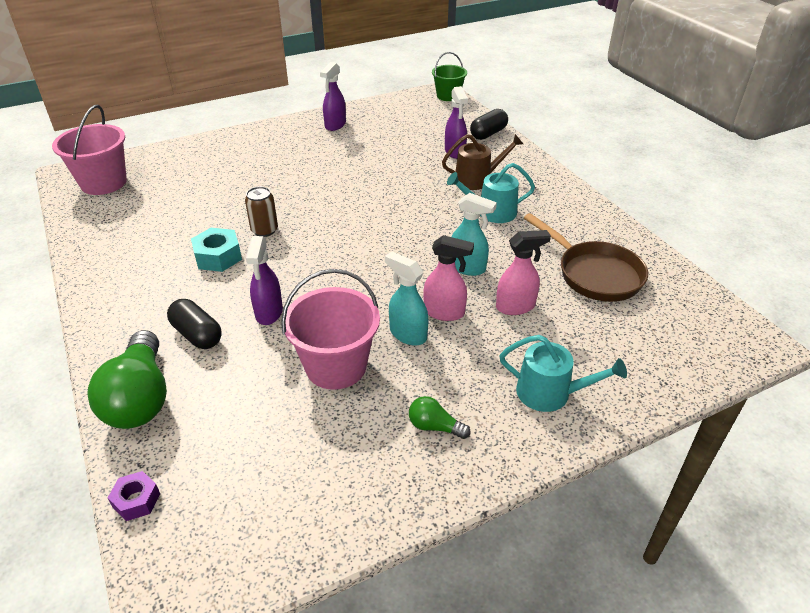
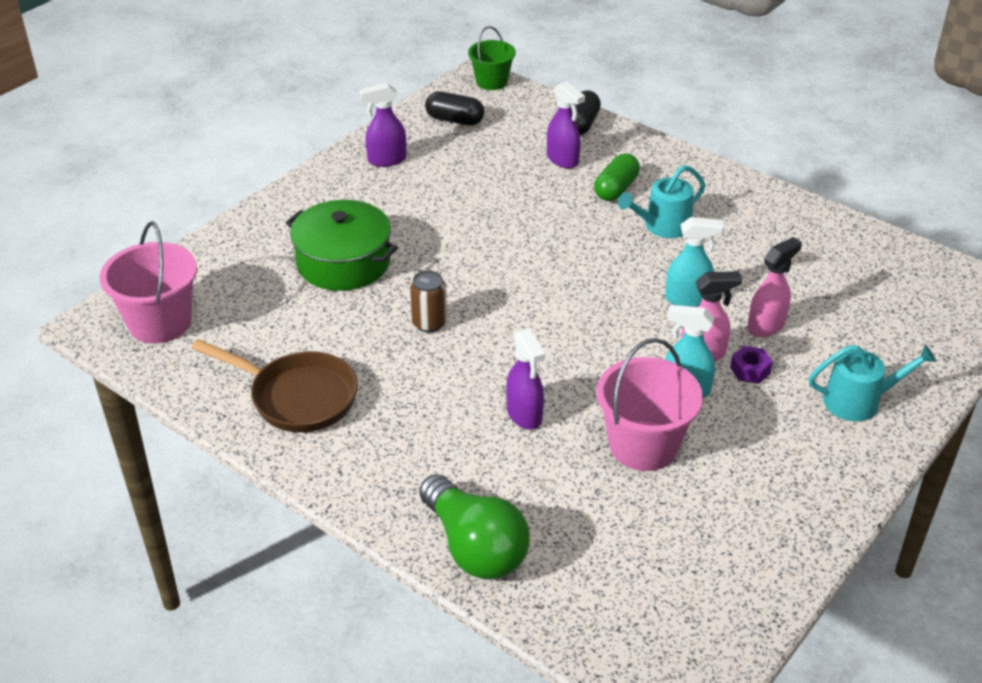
camera: 25 degrees left, 0 degrees up
(136, 500) = (569, 636): purple nut -> purple nut (750, 370)
(197, 335) = (469, 464): black capsule -> black capsule (454, 120)
(218, 257) = (406, 371): turquoise nut -> none
(247, 178) = (343, 262): none -> green pot
(335, 125) = (386, 160): purple spray bottle -> purple spray bottle turned 75 degrees clockwise
(434, 427) = (782, 468): green light bulb -> none
(477, 179) = (616, 189): brown watering can -> green capsule
(594, 274) = (815, 267): brown pan -> brown pan (297, 397)

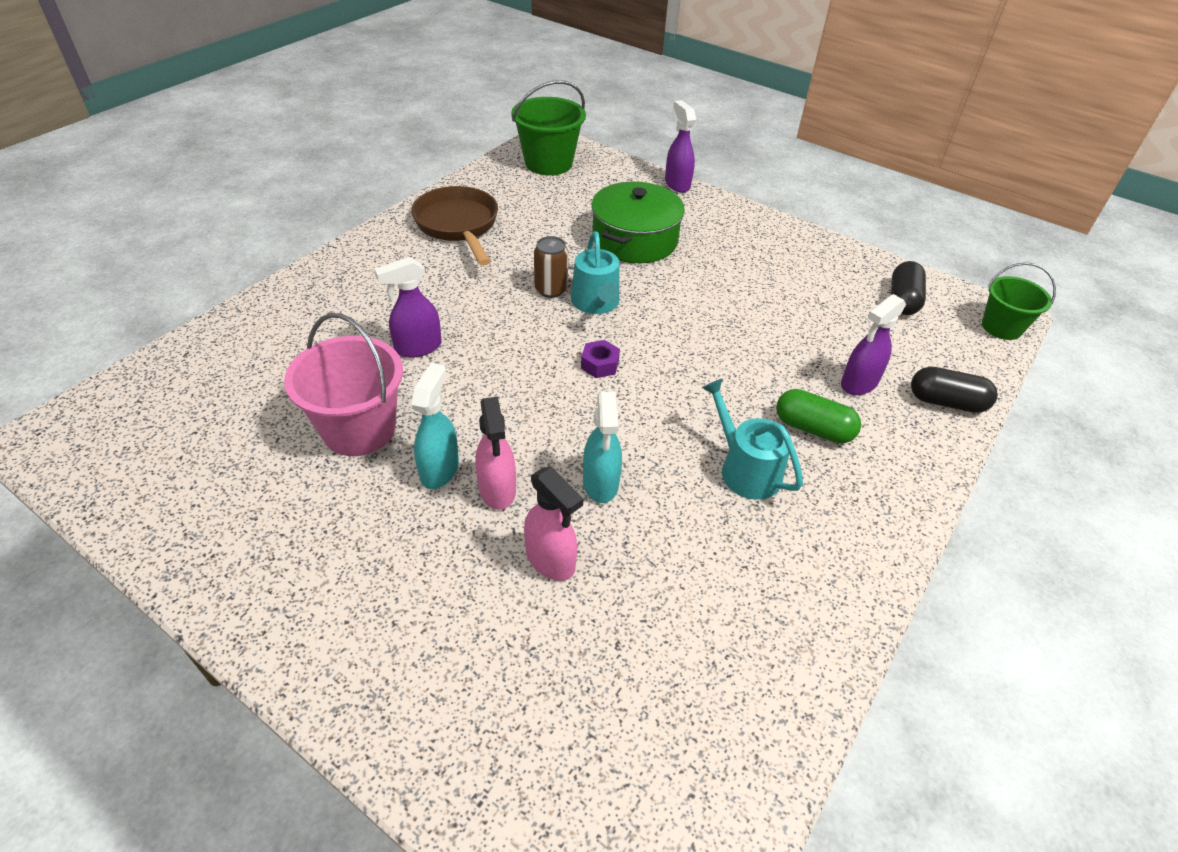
camera: 85 degrees right, 5 degrees up
(160, 323) = (548, 163): pink bucket -> green bucket
(297, 397) = (458, 226): brown pan -> brown pan turned 135 degrees clockwise
(386, 160) = (806, 257): purple spray bottle -> purple spray bottle (677, 184)
(474, 547) = (264, 318): green light bulb -> none
(750, 370) = (467, 533): purple nut -> purple nut (600, 364)
(859, 401) = (396, 650): turquoise watering can -> turquoise watering can (596, 303)

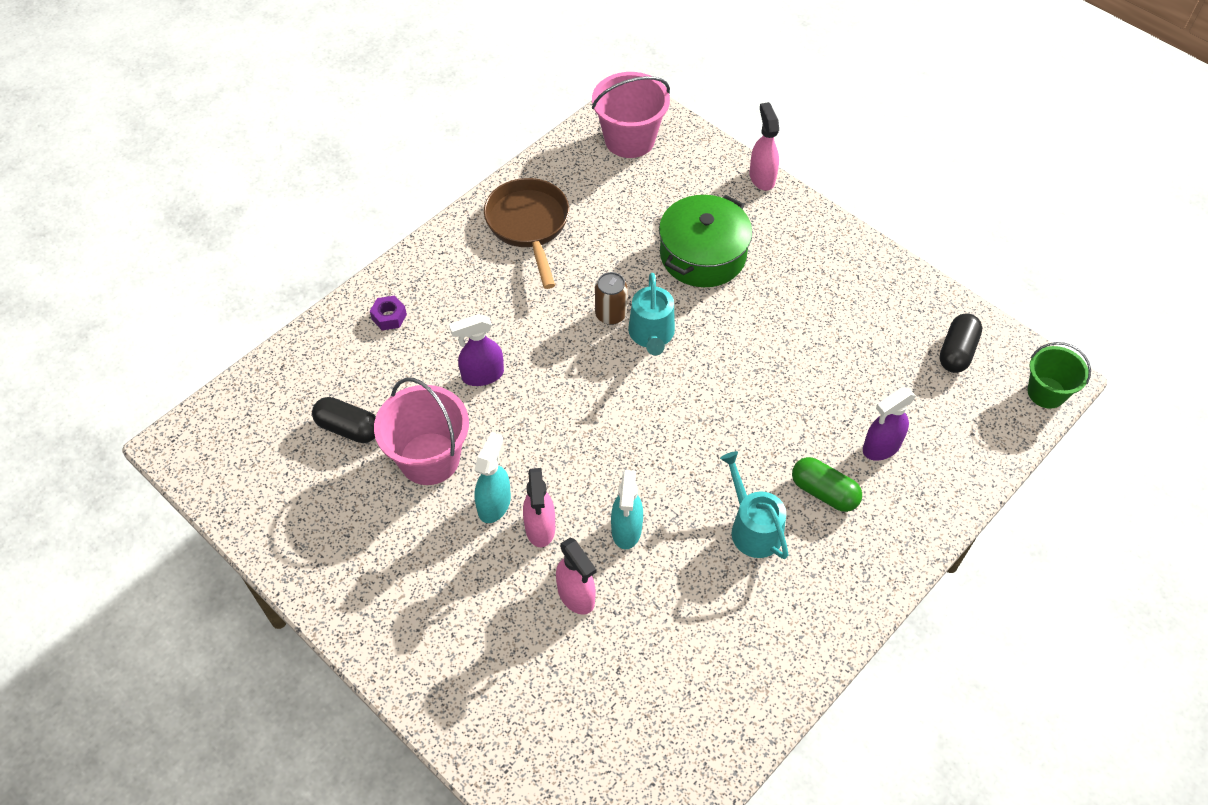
camera: 10 degrees right, 10 degrees up
(548, 163) = (629, 139): green bucket -> pink bucket
(600, 364) = (644, 407): purple nut -> purple nut (389, 317)
(677, 184) = (762, 177): purple spray bottle -> pink spray bottle
(946, 402) = (958, 474): black capsule -> black capsule (348, 428)

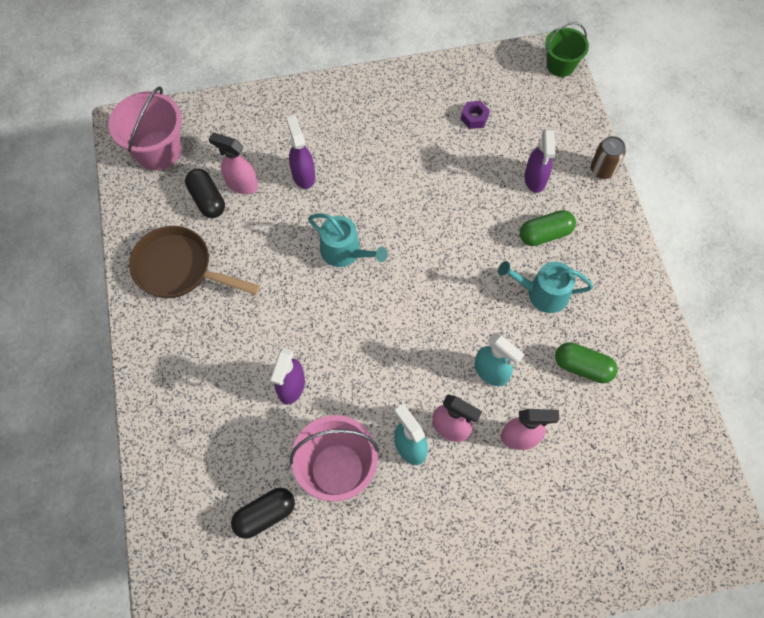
camera: 55 degrees left, 10 degrees up
(389, 317) = (182, 422): purple nut -> purple nut (474, 118)
(610, 314) = (306, 266): brown can -> brown can (602, 170)
(699, 612) = (582, 367): none -> green capsule
(703, 255) = (303, 175): green pot -> purple spray bottle
(762, 177) = (267, 94): pink spray bottle -> pink spray bottle (241, 184)
(957, 352) = (496, 88): black capsule -> black capsule (207, 200)

